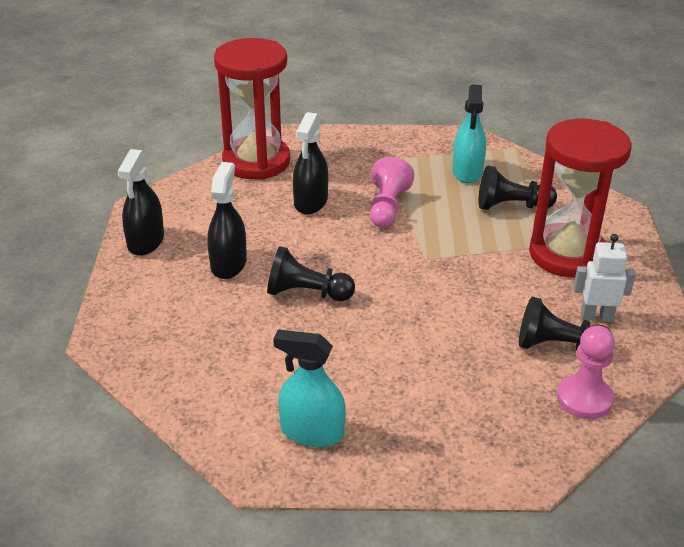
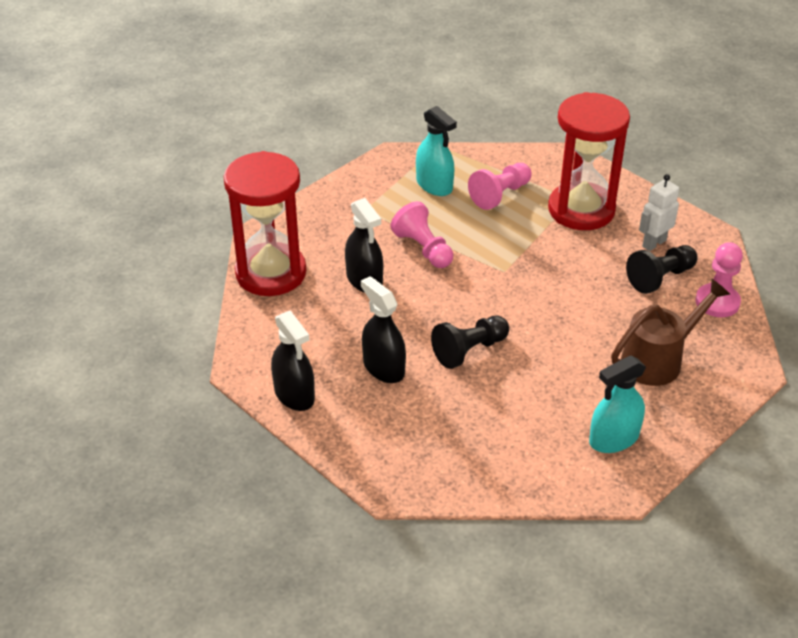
camera: 45 degrees left, 5 degrees up
(451, 404) = (659, 359): none -> brown watering can
(511, 206) = (500, 195): black pawn -> pink pawn

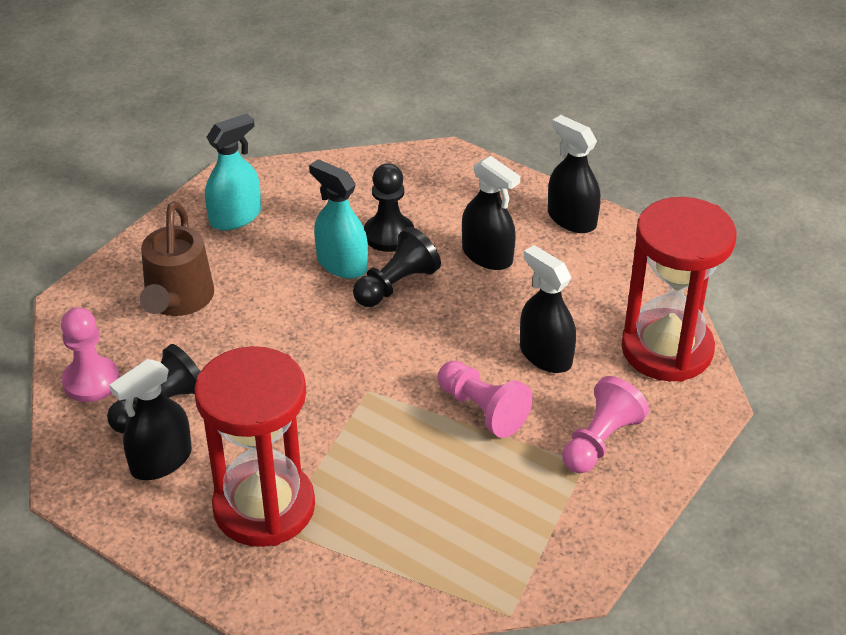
camera: 170 degrees right, 0 degrees up
(434, 185) = (495, 524): turquoise spray bottle -> turquoise spray bottle (342, 264)
(468, 400) = (389, 235): none -> black pawn
(500, 195) = (390, 519): pink pawn -> pink pawn (600, 441)
(653, 243) = (161, 461): white robot -> black spray bottle
(659, 359) = (177, 301): brown watering can -> brown watering can turned 45 degrees counterclockwise

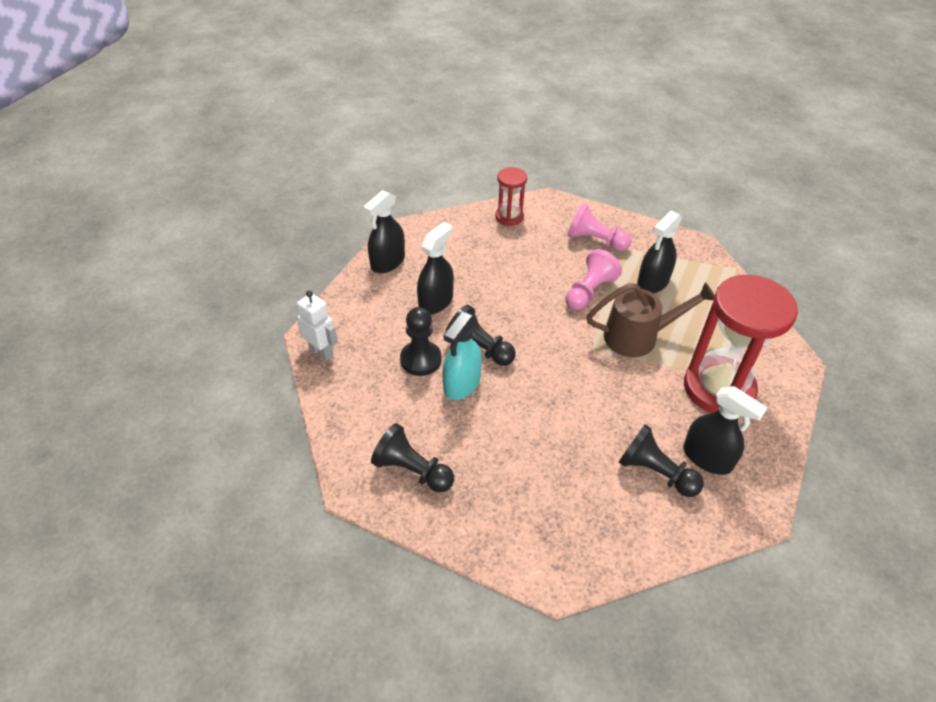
camera: 100 degrees left, 5 degrees up
(91, 381) = (647, 531): pink pawn -> none
(177, 301) = (532, 490): brown watering can -> brown watering can (638, 337)
(235, 217) = (412, 470): turquoise spray bottle -> black pawn
(420, 161) = (321, 352): none -> white robot
(545, 355) = (530, 267): black spray bottle -> black spray bottle (653, 282)
(667, 349) = (509, 217): red hourglass -> red hourglass, size x0.50

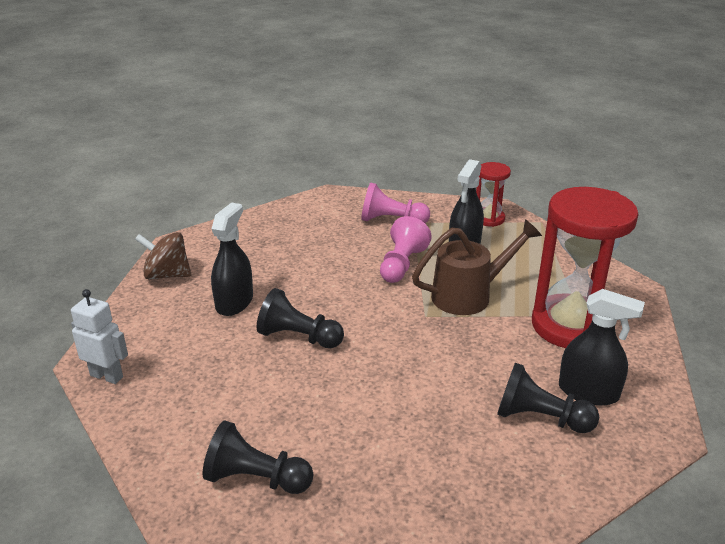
camera: 15 degrees left, 15 degrees down
(388, 262) = (167, 275): black spray bottle -> brown spinning top
(421, 360) = (233, 361): black pawn -> none
(462, 384) = (289, 376): turquoise spray bottle -> none
(509, 217) = (293, 214): red hourglass -> red hourglass (488, 219)

